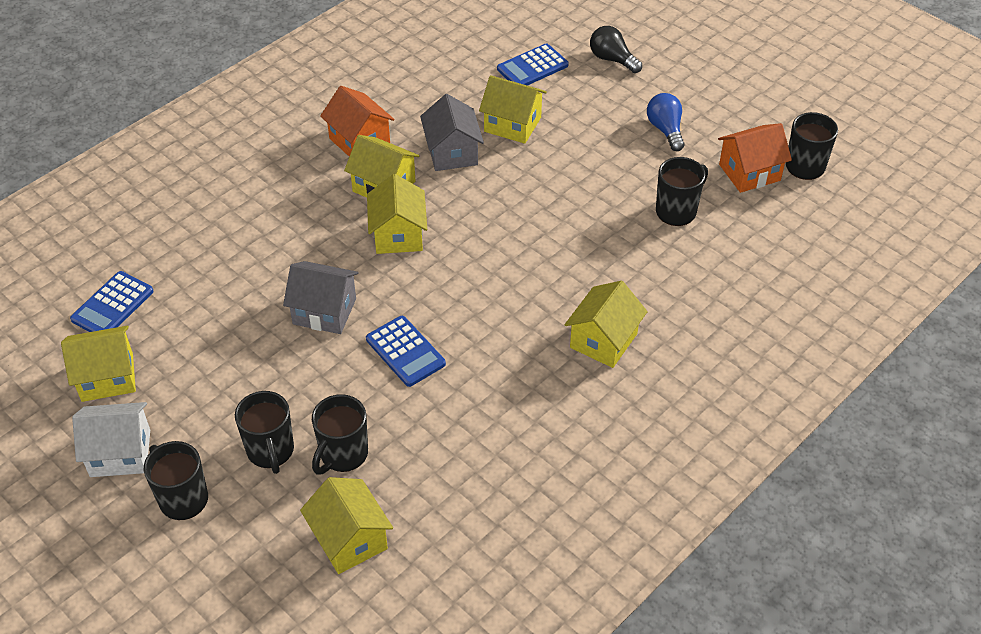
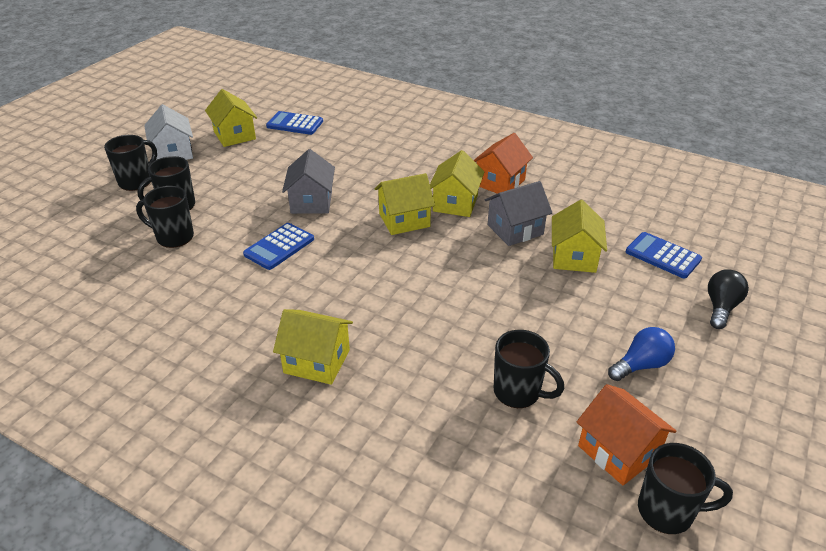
camera: 75 degrees right, 10 degrees down
(349, 539) = (95, 255): yellow house -> none

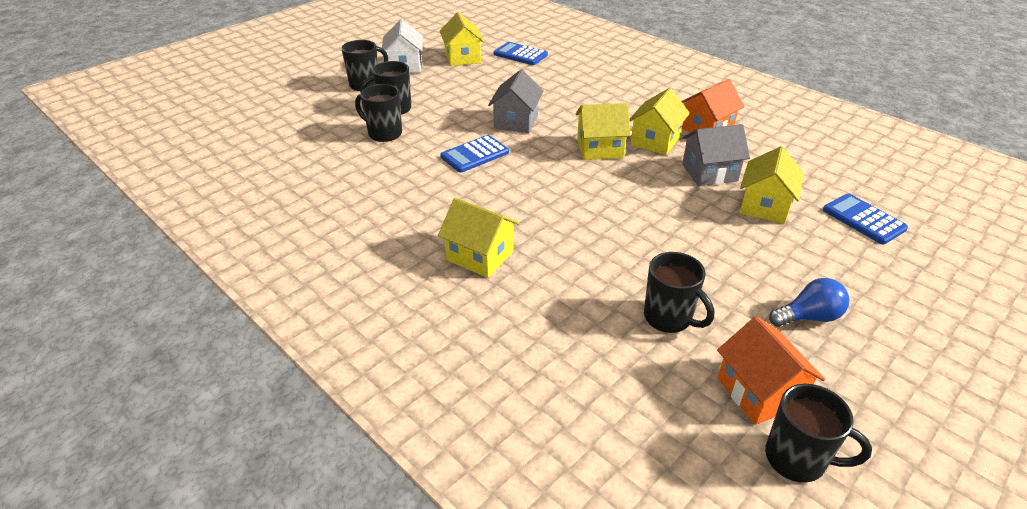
camera: 15 degrees right, 0 degrees up
(721, 307) = (916, 278): black light bulb -> none

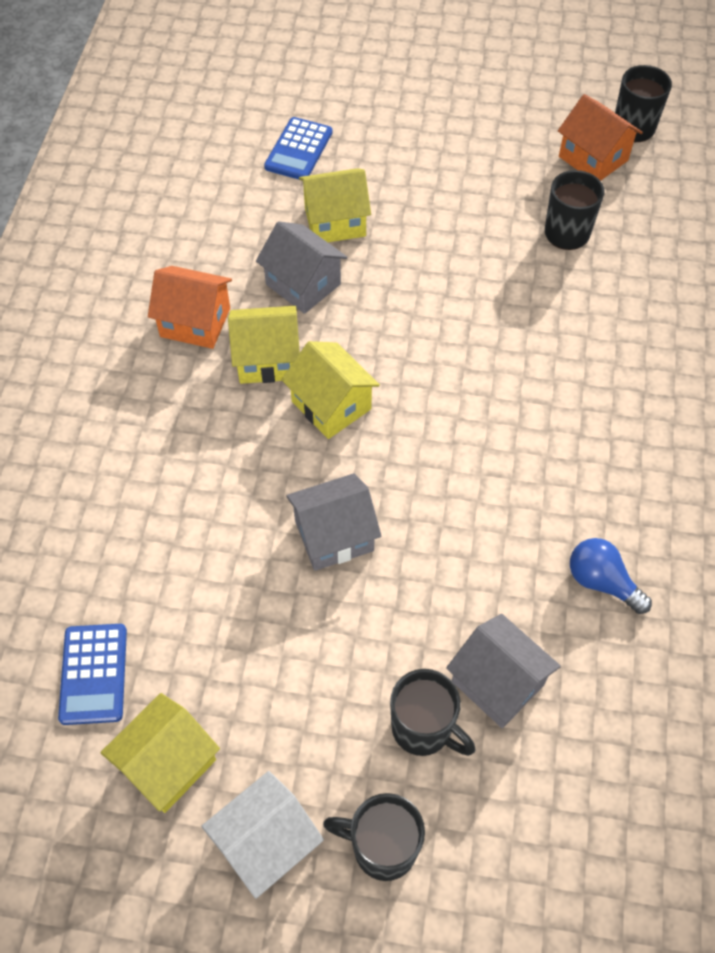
camera: 125 degrees left, 20 degrees up
(384, 133) = (498, 683): black mug -> grey house
(475, 155) = (455, 529): blue calculator -> none
(480, 256) = (623, 403): yellow house -> none
(759, 392) = (593, 158): orange house -> orange house turned 75 degrees counterclockwise
(808, 317) = (482, 153): blue light bulb -> blue light bulb (601, 582)

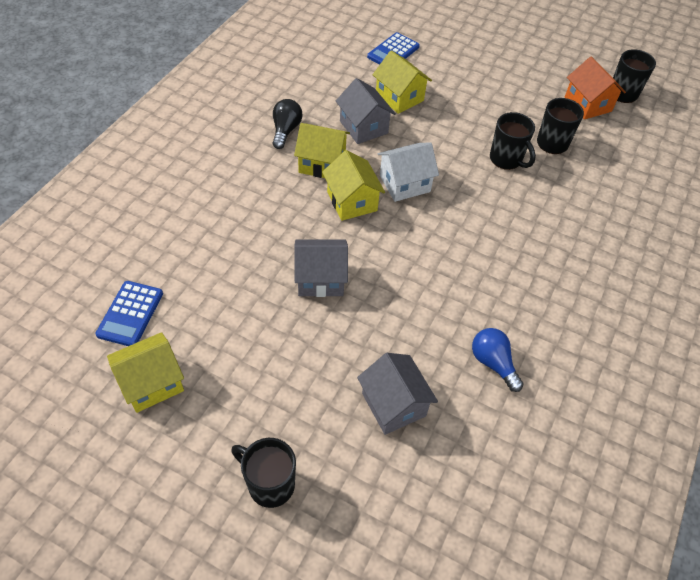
camera: 15 degrees right, 5 degrees down
(195, 322) = (285, 130): orange house -> black light bulb
(266, 843) = (193, 454): white house -> white house (404, 184)
(335, 222) = (399, 97): yellow house -> yellow house turned 45 degrees clockwise
(423, 729) = (330, 417): black mug -> black mug (506, 159)

